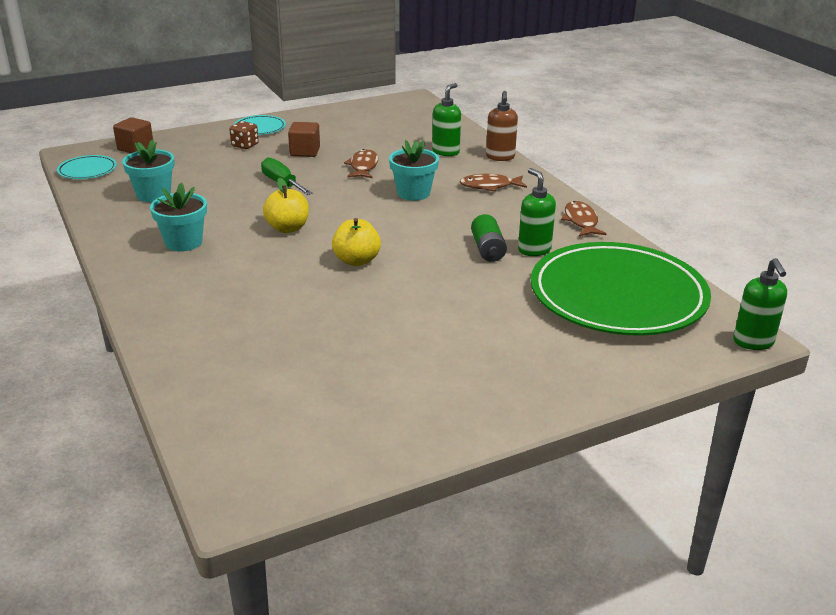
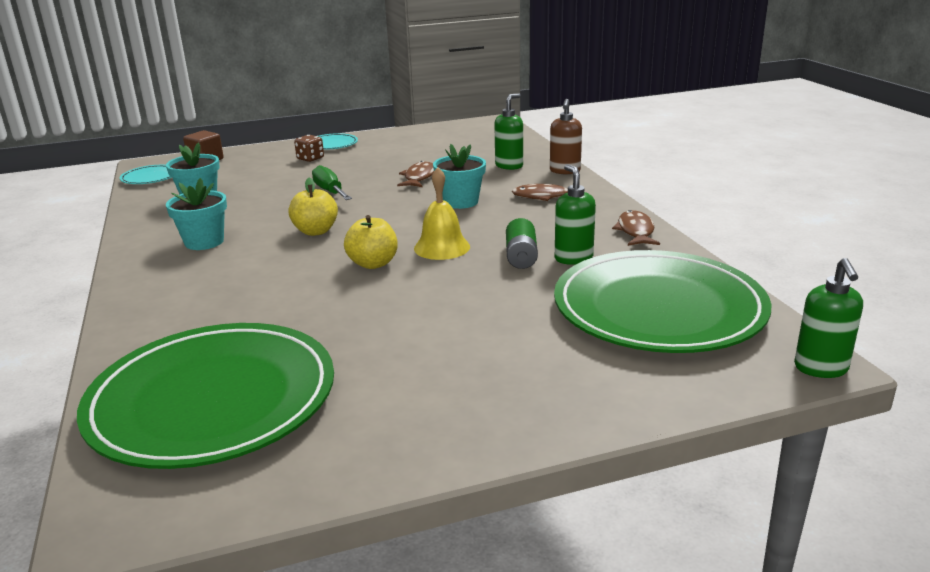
camera: 10 degrees right, 5 degrees down
(272, 394) = (213, 400): none -> green plate
(305, 152) = (366, 164): brown cube -> none
(413, 242) = (442, 247): none -> yellow bell

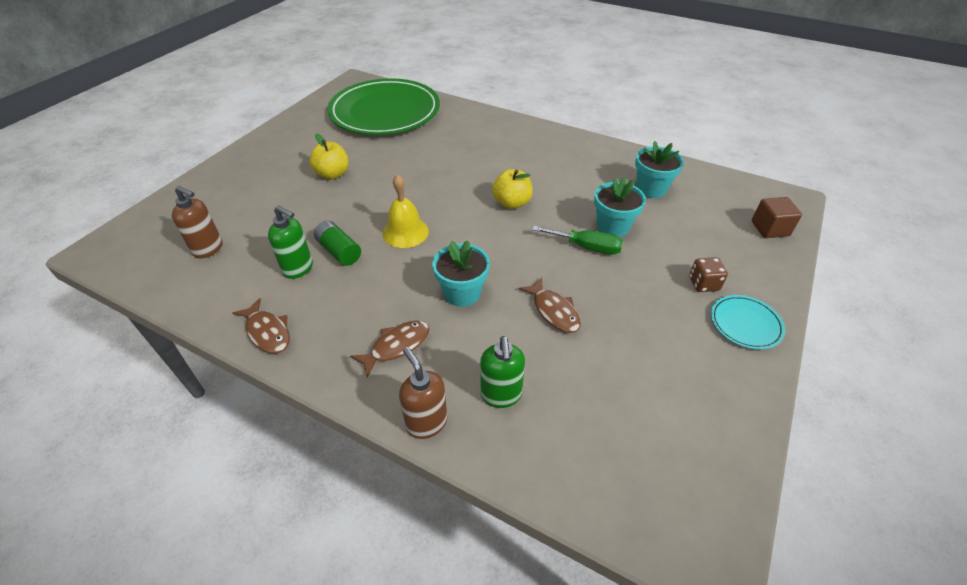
camera: 135 degrees right, 20 degrees up
(150, 178) = (741, 188): turquoise plate -> none
(204, 242) = (558, 162): turquoise flower pot -> turquoise flower pot (612, 227)
(373, 264) = (429, 197): yellow apple -> yellow apple (333, 174)
(658, 308) = (208, 249): green plate -> brown soap dispenser
(821, 368) = (93, 248): green soap dispenser -> none

